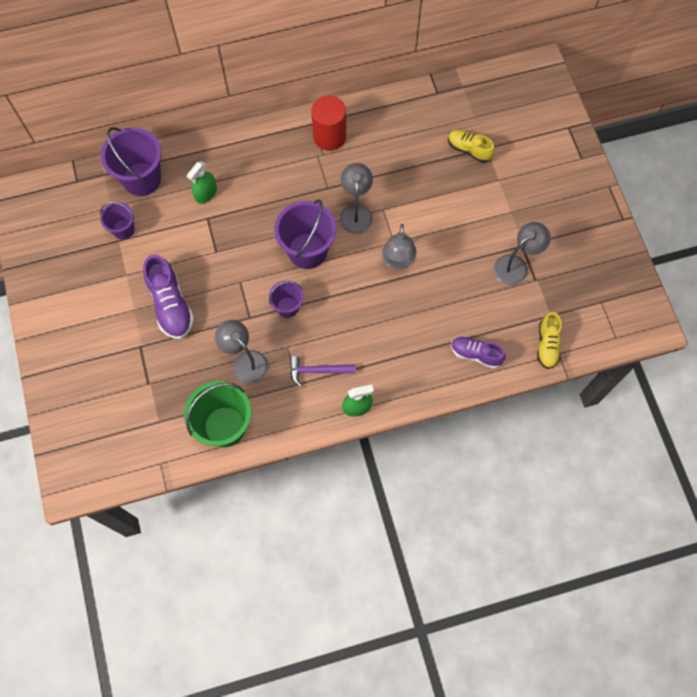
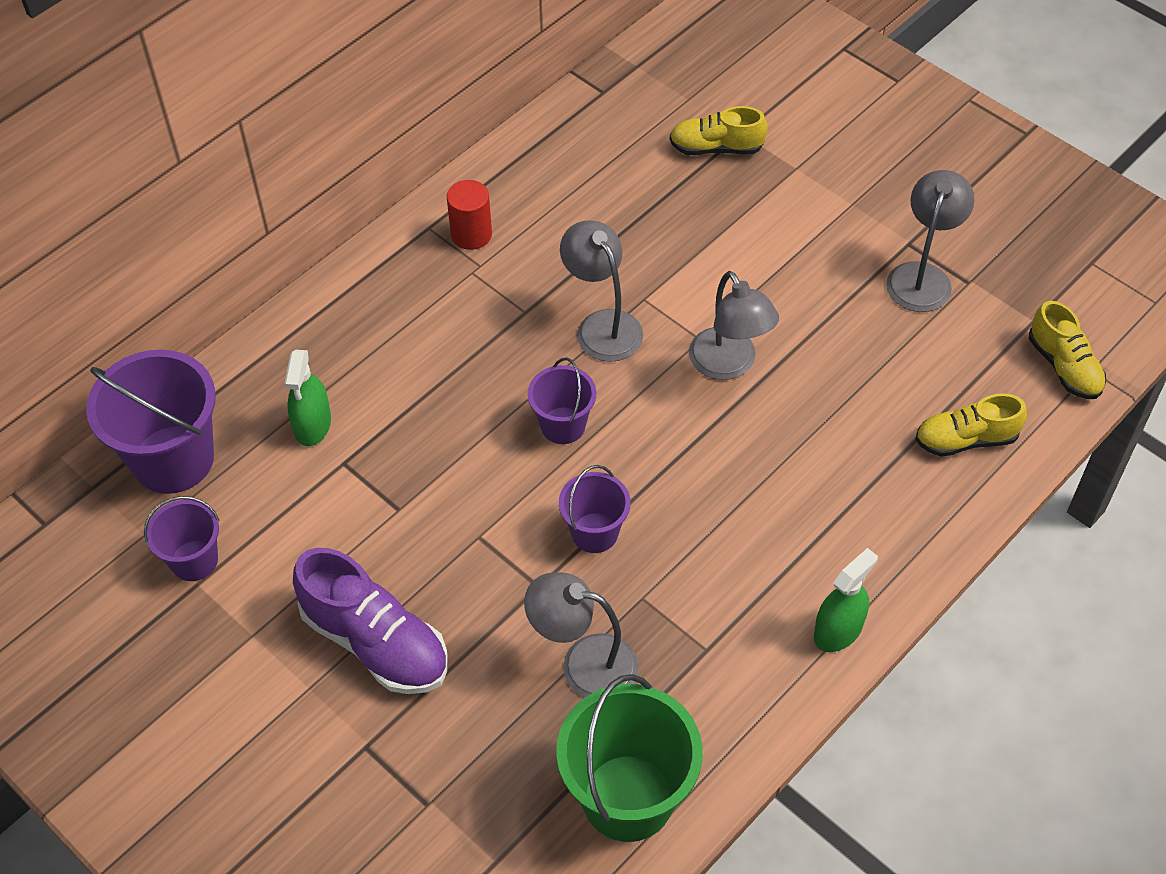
camera: 30 degrees left, 15 degrees down
(307, 251) = (563, 425): purple bucket -> purple bucket, size x0.56
(318, 371) = (725, 608): purple hammer -> none
(329, 137) = (471, 234): red cylinder -> red cylinder, size x0.63
(476, 354) = (966, 439): purple shoe -> yellow shoe

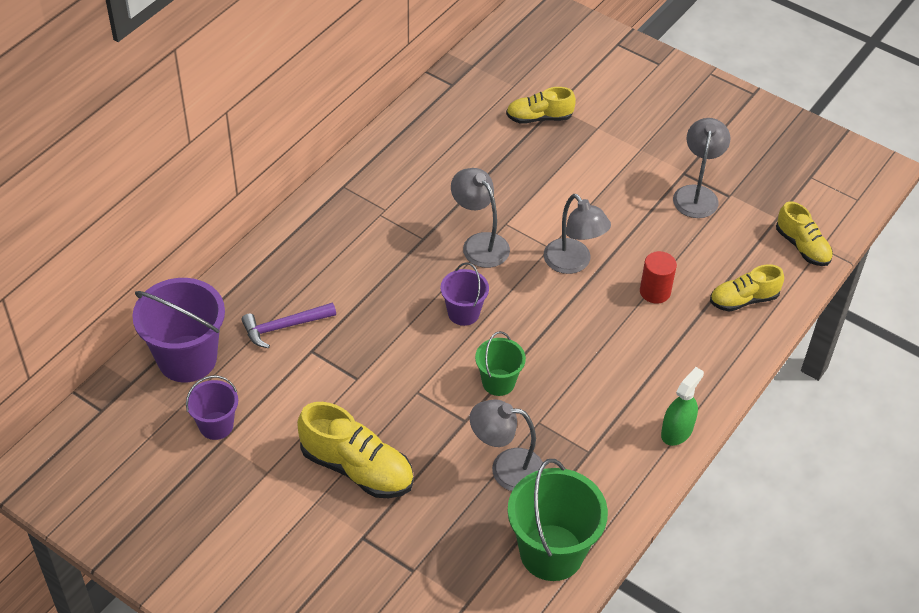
camera: 10 degrees left, 5 degrees down
(312, 424) = (284, 327): green spray bottle -> purple hammer
(375, 642) = (357, 468): purple shoe -> yellow shoe
(471, 234) = (375, 189): red cylinder -> red cylinder (655, 291)
(594, 533) = (498, 382): purple bucket -> green bucket

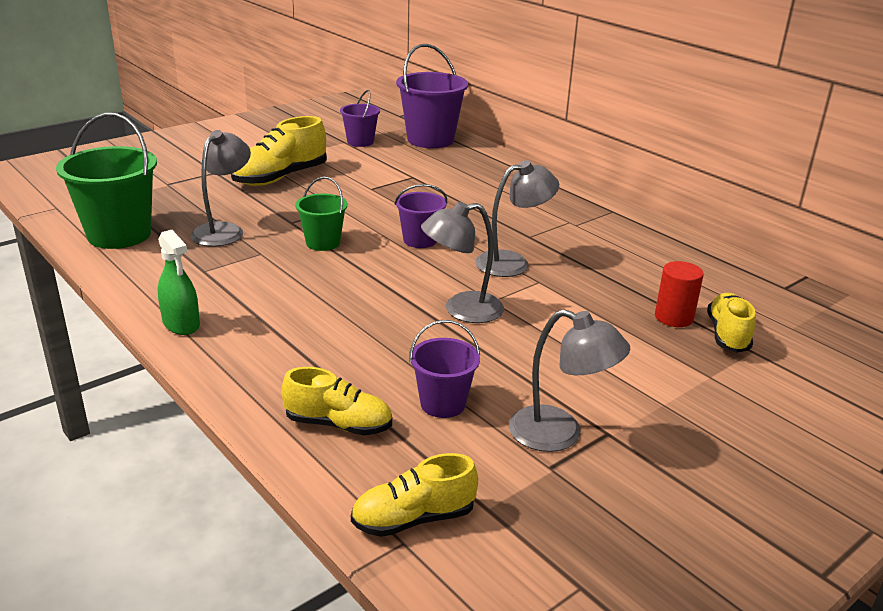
camera: 105 degrees right, 20 degrees down
(284, 327) = (444, 171): purple hammer -> none
(655, 291) = (390, 355): red cylinder -> red cylinder (674, 317)
(695, 253) = (443, 403): none -> purple bucket
(743, 300) = (338, 424): yellow shoe -> yellow shoe turned 105 degrees clockwise

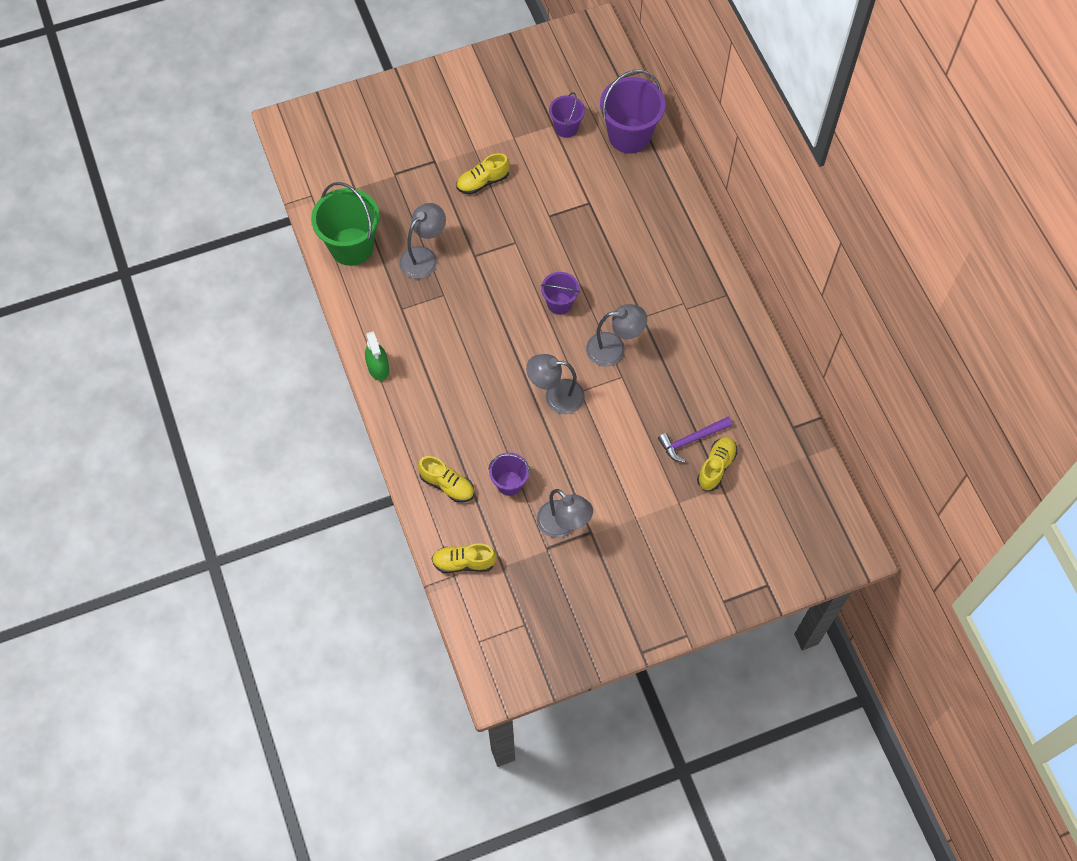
camera: 20 degrees right, 35 degrees up
(280, 177) = (483, 182): yellow shoe -> yellow shoe, size x0.64
(323, 243) = (489, 290): green bucket -> none
(674, 317) = (692, 440): red cylinder -> purple hammer

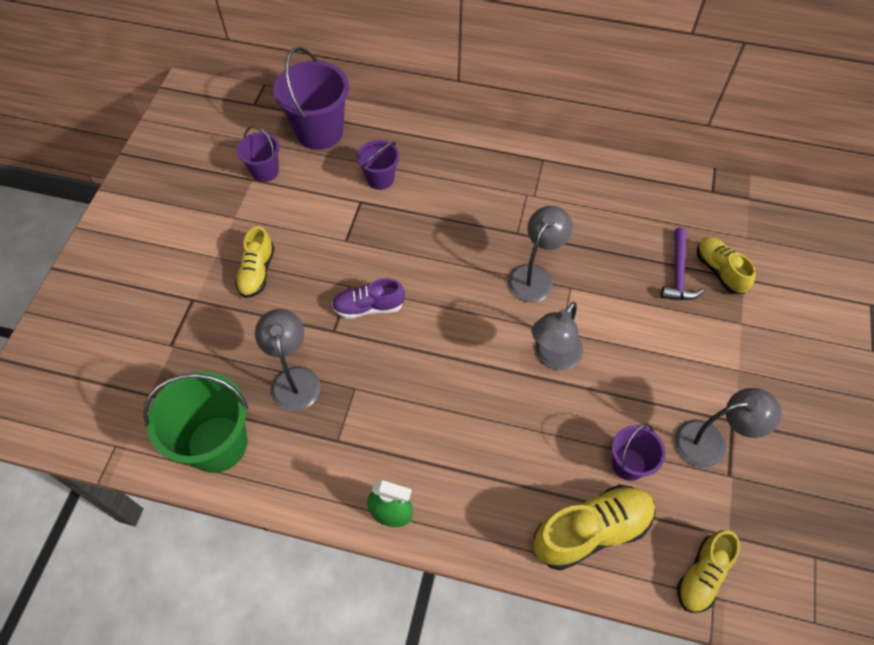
camera: 55 degrees left, 5 degrees down
(447, 485) = (591, 531): yellow shoe -> yellow shoe, size x1.56
(508, 264) = (369, 307): none -> purple shoe
(559, 303) = (450, 290): purple bucket -> purple bucket (380, 179)

